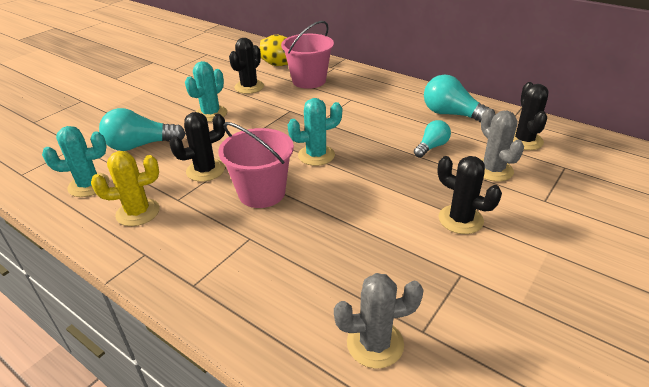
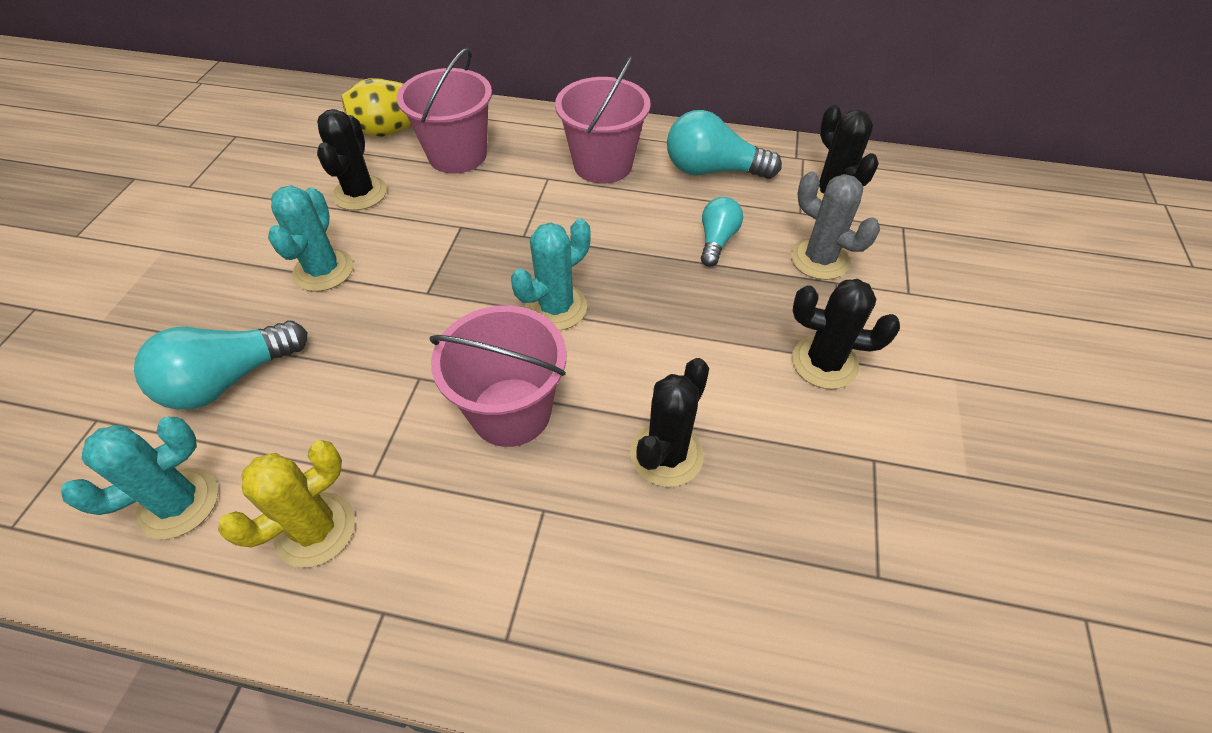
camera: 25 degrees left, 15 degrees up
(205, 170) = (387, 397): black cactus -> black cactus (666, 454)
(375, 343) = (831, 627): grey cactus -> none
(386, 99) = (603, 165): none -> pink bucket

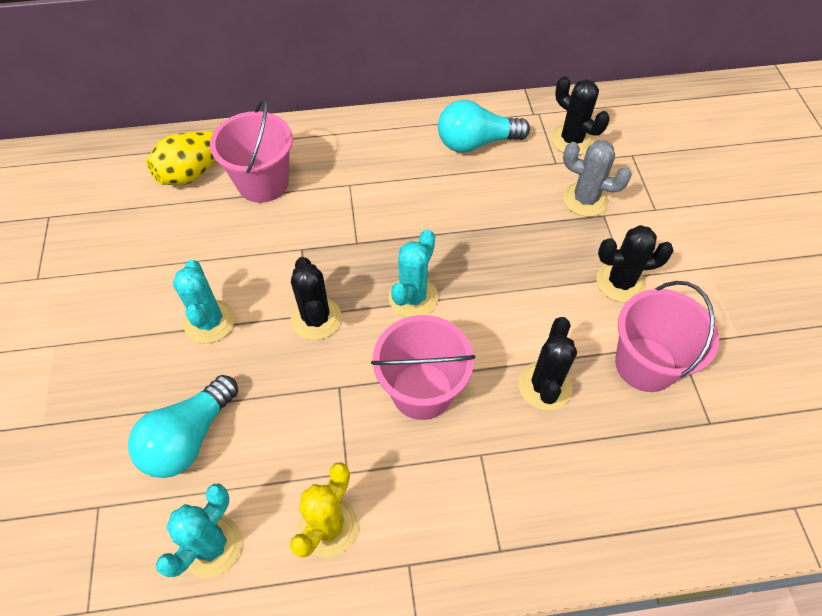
camera: 20 degrees left, 5 degrees up
(360, 193) = (199, 242): black cactus -> black cactus (316, 318)
(603, 165) = (388, 160): pink bucket -> pink bucket (645, 364)
(716, 241) = (506, 205): turquoise light bulb -> none

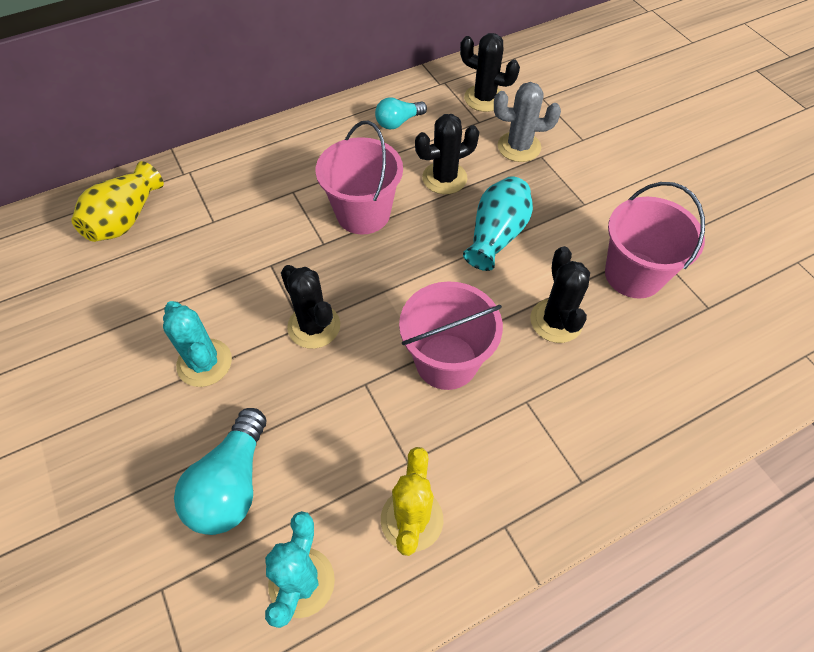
camera: 20 degrees left, 0 degrees up
(263, 183) = (203, 213): pink bucket -> pink bucket (363, 213)
(413, 297) = (400, 278): turquoise cactus -> none
(476, 143) = (398, 122): turquoise light bulb -> turquoise light bulb, size x0.61
(523, 283) = (496, 235): none -> turquoise vase
(620, 282) = (581, 210): black cactus -> black cactus (444, 178)

